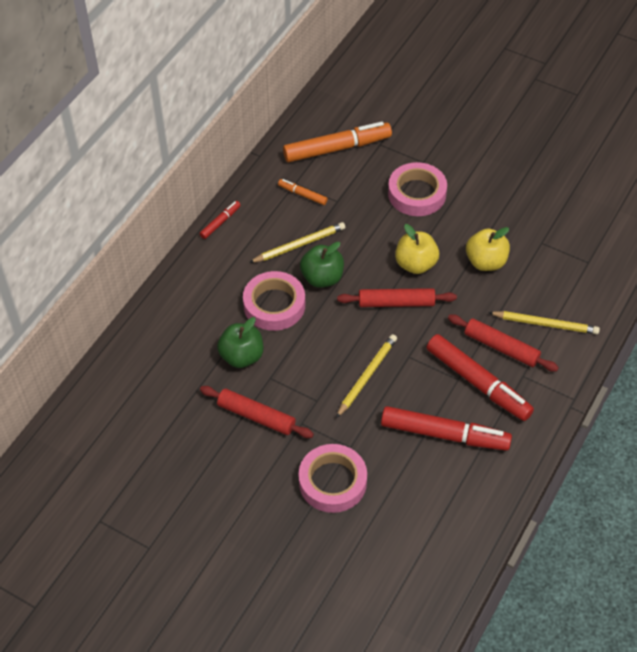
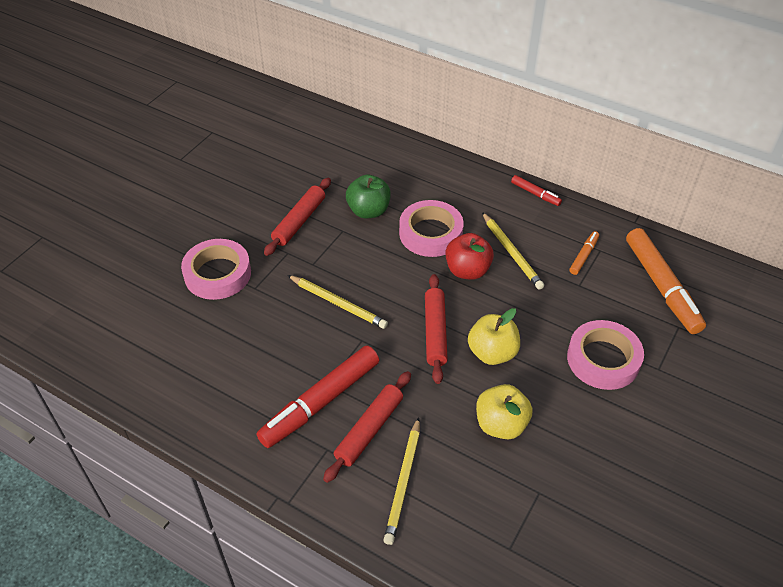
camera: 90 degrees right, 5 degrees down
(322, 278) = (467, 270): green apple -> red apple
(444, 434) = (257, 366): red marker -> none

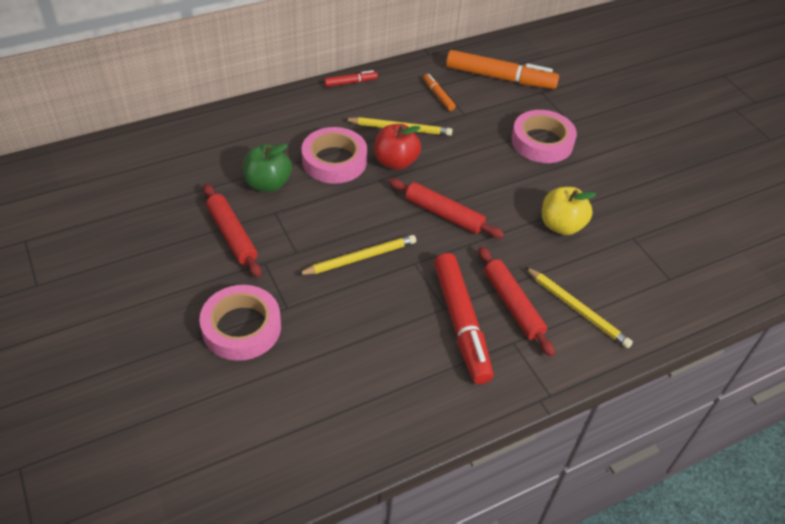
camera: 60 degrees left, 0 degrees up
(492, 353) = (491, 193): yellow apple -> none

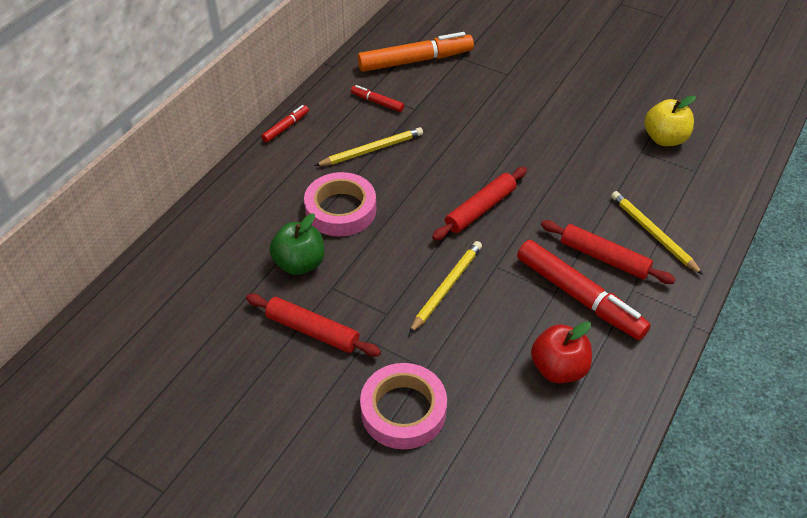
camera: 30 degrees left, 0 degrees up
(395, 162) = (396, 183): red apple -> red apple (558, 368)
(438, 95) = (377, 102): orange marker -> red marker
(444, 214) = (480, 209): red rolling pin -> red rolling pin turned 45 degrees counterclockwise
(542, 142) = (501, 103): pink tape -> none
(561, 225) = (580, 169): yellow apple -> yellow apple (664, 139)
(577, 309) = (653, 234): yellow pencil -> yellow pencil turned 135 degrees counterclockwise

